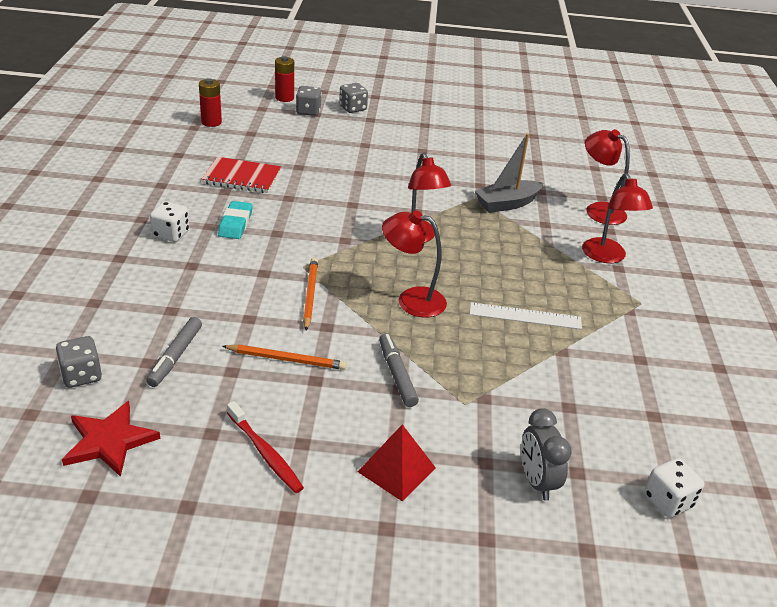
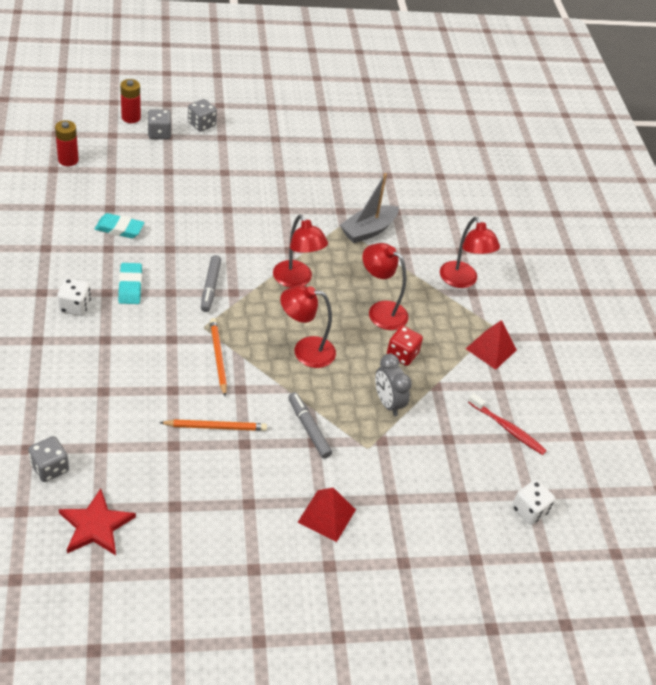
camera: 15 degrees left, 10 degrees up
(175, 356) = (122, 438): grey marker -> grey marker (210, 287)
(242, 177) = (119, 229): red notebook -> turquoise eraser
(265, 452) = (222, 516): red toothbrush -> red toothbrush (507, 428)
(525, 316) = (402, 354): white ruler -> red dice
(537, 481) = (433, 509): grey clock -> grey clock (387, 403)
(598, 210) = (449, 227): red lamp -> red lamp (380, 311)
(634, 323) = (491, 349): none -> red pyramid

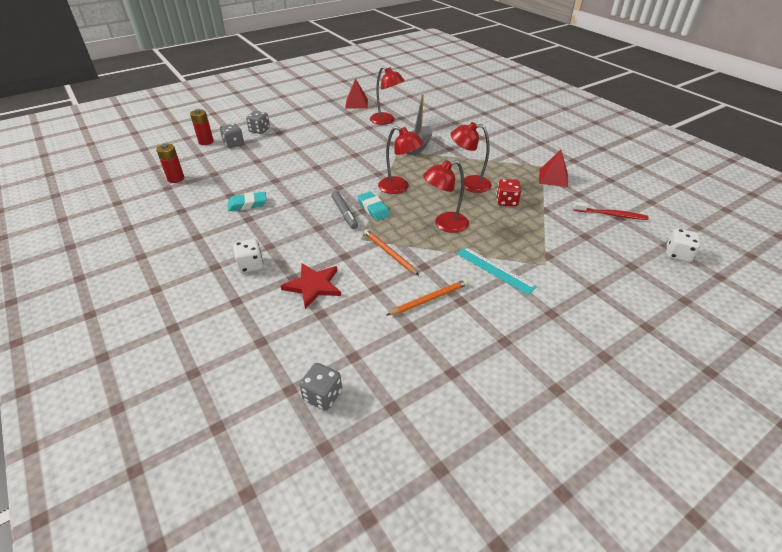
camera: 20 degrees left, 5 degrees down
(96, 525) = (402, 424): red star -> red star (313, 286)
(130, 286) = (284, 235): turquoise eraser -> turquoise eraser (373, 209)
(309, 428) = (494, 270): grey marker -> turquoise ruler
(327, 515) = (565, 321): red pyramid -> red pyramid (356, 103)
(387, 403) = (527, 232): grey clock -> none
(462, 281) = (498, 151): red lamp -> red lamp (386, 121)

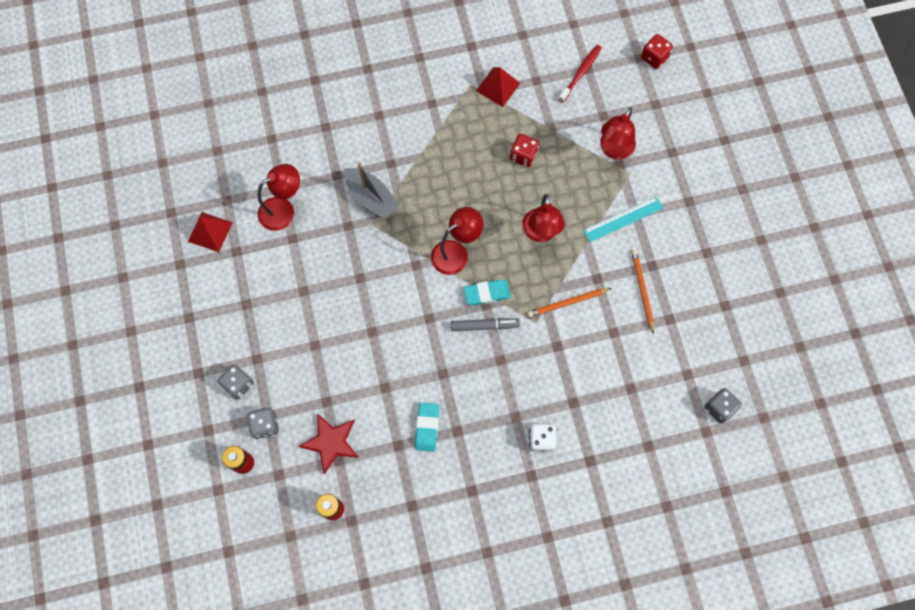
camera: 70 degrees left, 30 degrees up
(313, 286) = (592, 386): red star -> red star (331, 442)
(468, 184) = (476, 177): red lamp -> red lamp (614, 150)
(677, 254) = (654, 57): white dice -> red dice

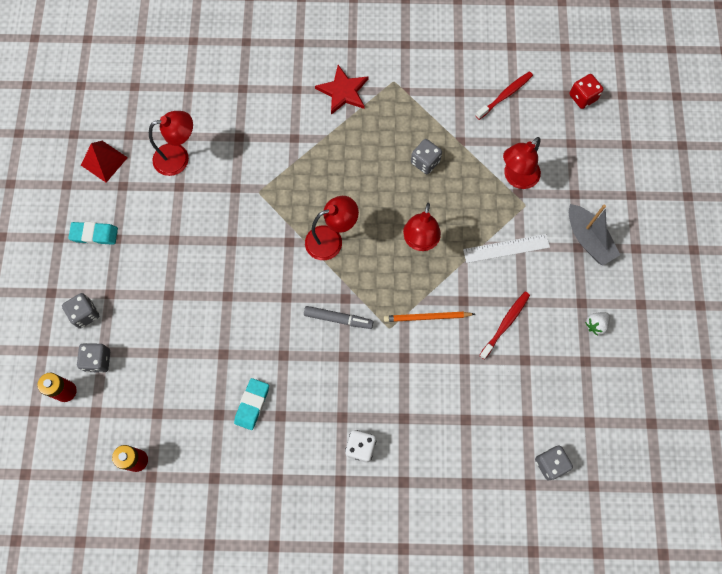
camera: 15 degrees right, 0 degrees up
(331, 442) = (155, 394): red star -> red star (343, 91)
(371, 197) = (265, 166): grey boat -> grey boat (588, 239)
(487, 293) = (350, 288): turquoise eraser -> turquoise eraser (94, 234)
(498, 87) = (420, 89): red pyramid -> none
(523, 156) = (425, 162): red dice -> grey dice
(623, 219) = (506, 248): turquoise ruler -> white ruler
(642, 290) = (505, 324): orange pencil -> red toothbrush
(725, 269) = (595, 325): none -> white strawberry

